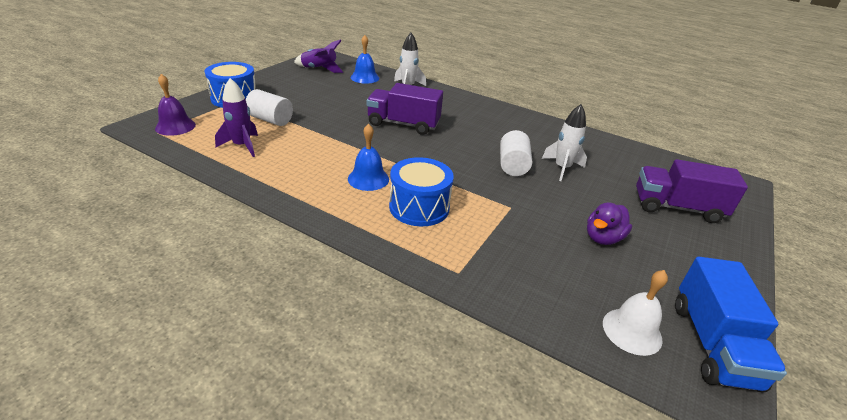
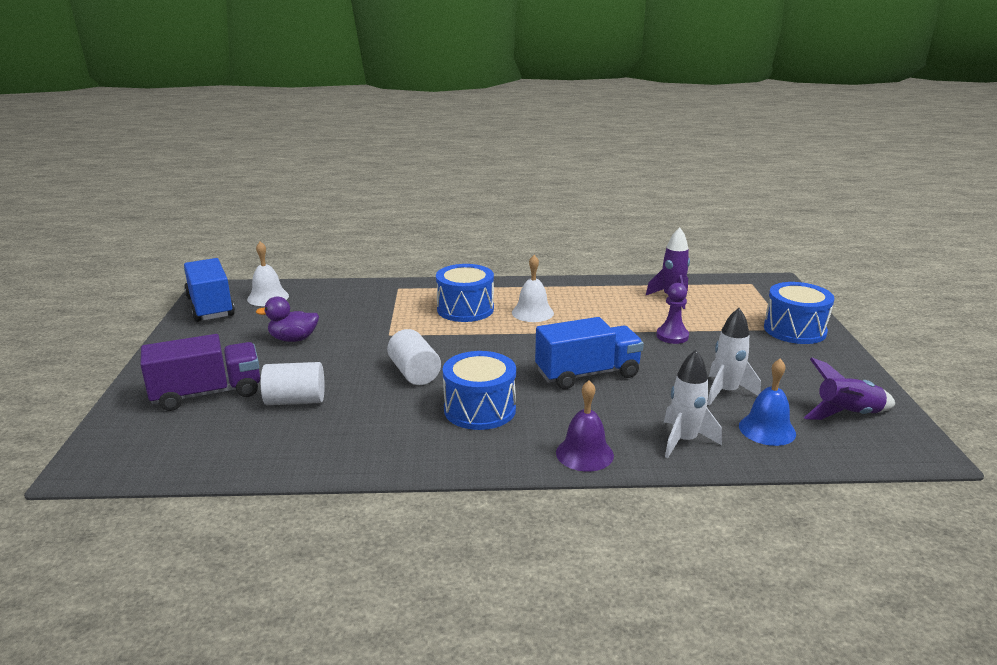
camera: 150 degrees right, 10 degrees down
(175, 126) = (754, 291): purple bell -> purple bell (584, 454)
(270, 120) = (709, 324): white cylinder -> white cylinder (295, 400)
(310, 123) = (672, 336): none -> purple pawn
(368, 179) = (532, 312): blue bell -> white bell
(403, 124) = (587, 374): purple truck -> blue truck
(490, 131) = (480, 409): none -> blue drum
(562, 168) = (355, 391): white rocket -> white rocket (726, 392)
(603, 238) = (293, 339): purple duck -> purple duck turned 105 degrees counterclockwise

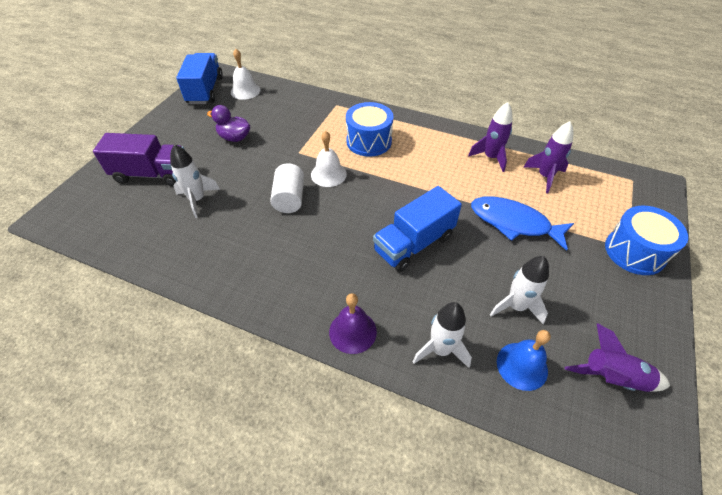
camera: 25 degrees right, 25 degrees up
(295, 400) = (197, 199): white cylinder -> white rocket
(480, 409) = (309, 253): blue drum -> none
(532, 312) = (417, 160): white bell -> white bell (328, 174)
(587, 374) = (414, 243): blue truck -> blue truck turned 135 degrees clockwise
(607, 295) = (490, 157): none -> purple rocket
(672, 336) = (514, 223): purple pawn -> blue fish

